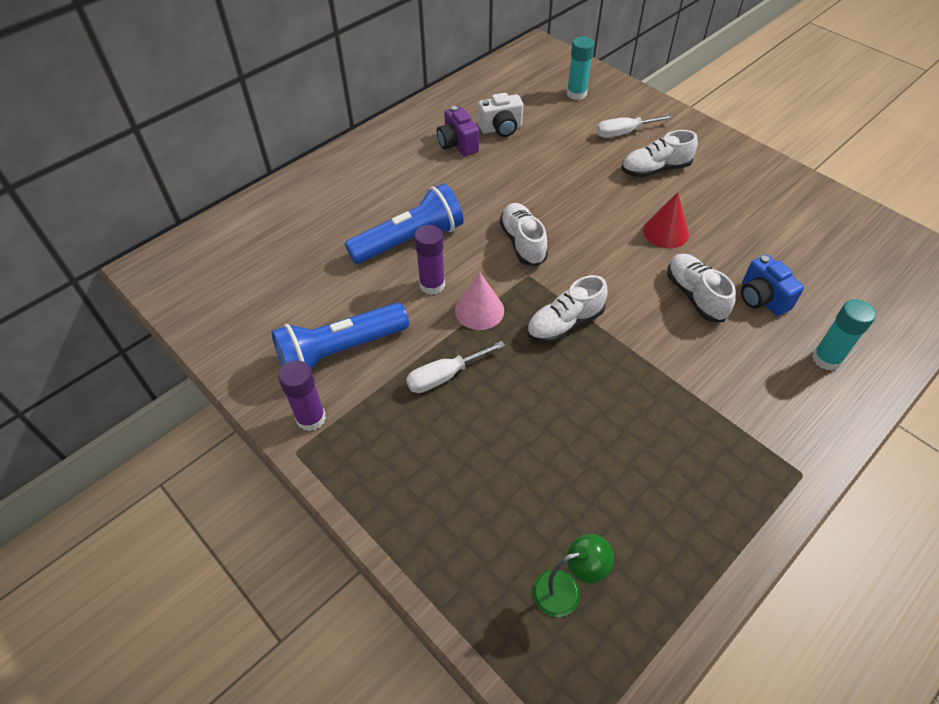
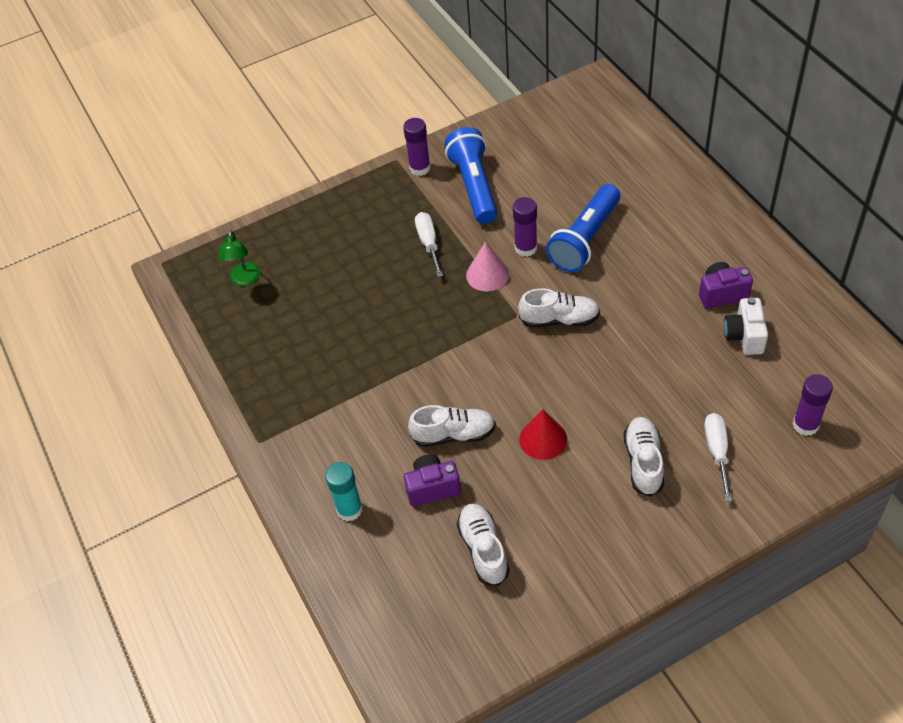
camera: 110 degrees right, 0 degrees up
(409, 240) = (585, 239): blue flashlight -> blue flashlight turned 45 degrees clockwise
(564, 324) = (454, 328): white shoe -> white shoe (483, 549)
(576, 94) = (805, 425): turquoise glue stick -> purple glue stick
(761, 299) = (432, 488): blue camera -> purple camera

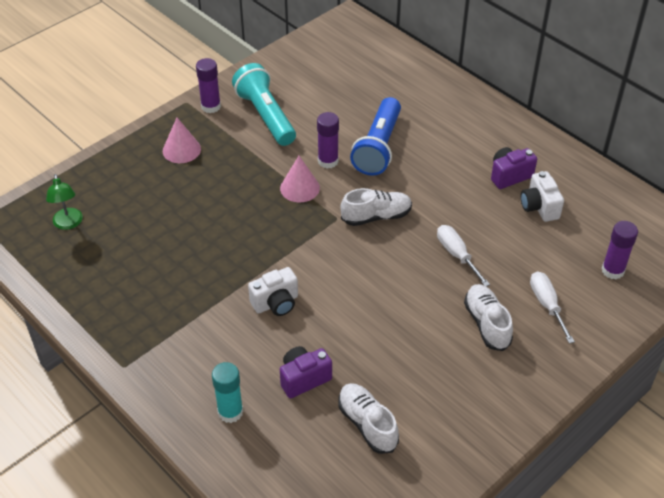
camera: 20 degrees left, 5 degrees down
(377, 213) = (181, 150): none -> pink cone
(427, 400) = (276, 303): none -> white camera
(429, 243) = (238, 169): white screwdriver -> white screwdriver (457, 255)
(453, 434) = (310, 329): white shoe -> none
(474, 186) = (266, 116): blue flashlight -> turquoise flashlight
(543, 439) = (392, 319): red cone -> none

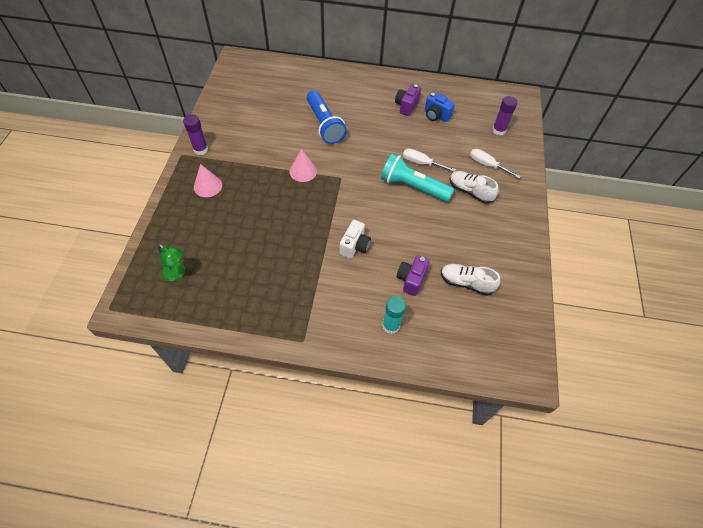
camera: 40 degrees left, 10 degrees up
(266, 116) = (241, 138): turquoise flashlight -> turquoise flashlight (413, 187)
(328, 161) = (304, 147): purple glue stick -> none
(376, 216) = (361, 165): white shoe -> none
(539, 207) = (436, 115): white camera -> blue camera

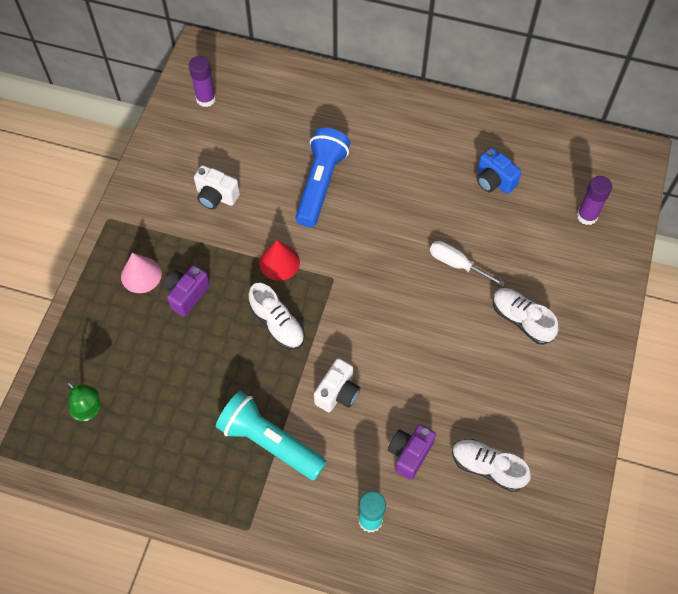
camera: 10 degrees right, 5 degrees up
(200, 149) = (135, 212): purple glue stick -> purple glue stick (206, 99)
(255, 136) = (216, 196): none -> white camera
(303, 171) = (279, 262): pink cone -> red cone
(306, 207) = (277, 324): none -> white shoe
(324, 125) = (321, 184): blue flashlight -> blue flashlight turned 150 degrees counterclockwise
(406, 106) = (450, 160): purple camera -> purple camera (187, 295)
(413, 187) = (437, 304): turquoise flashlight -> turquoise flashlight (270, 442)
(487, 165) = (556, 276): white screwdriver -> none

